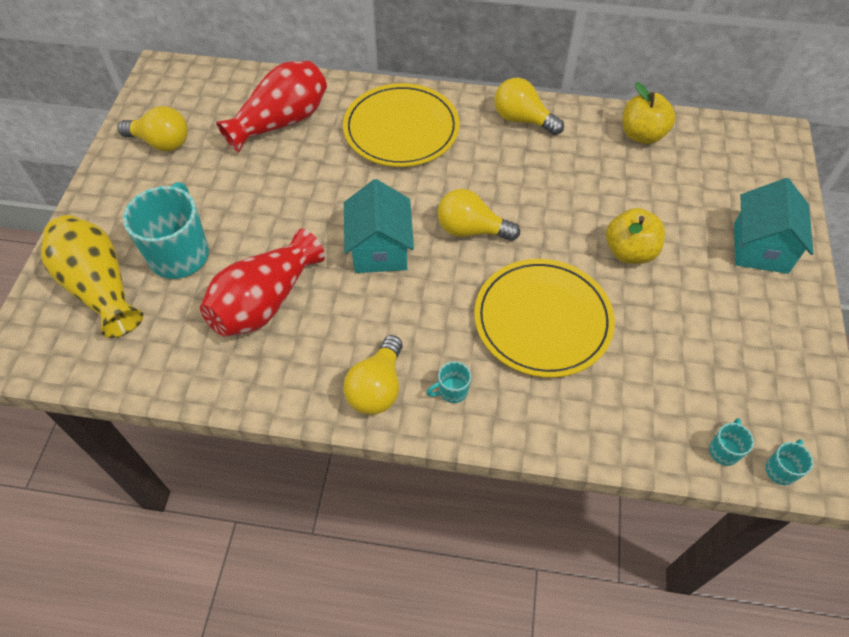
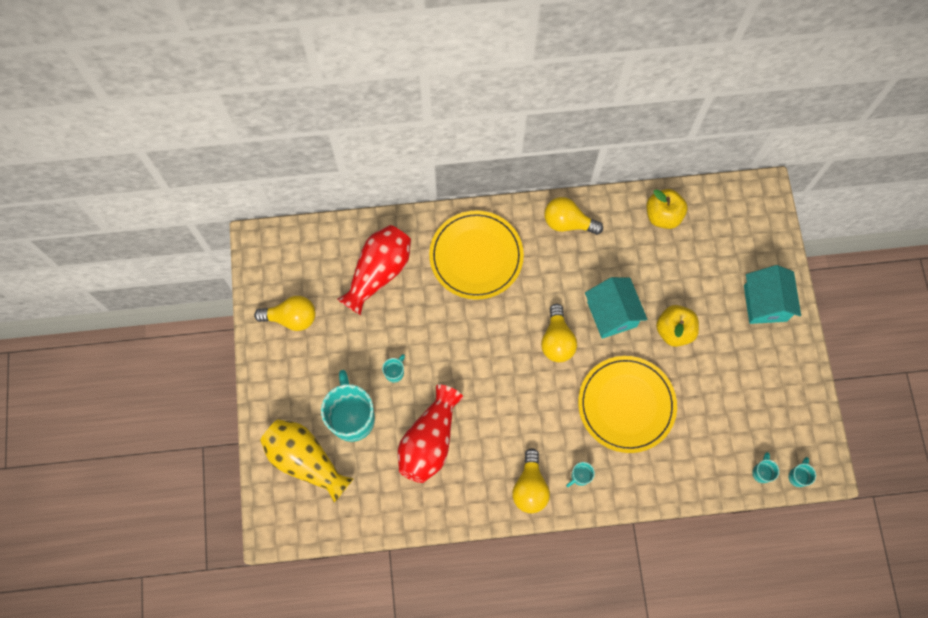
camera: 15 degrees left, 15 degrees up
(255, 219) = (395, 372): none -> turquoise mug
(380, 249) = (496, 375): turquoise house -> turquoise house (612, 314)
(471, 230) = (557, 340): yellow light bulb -> yellow light bulb turned 90 degrees counterclockwise

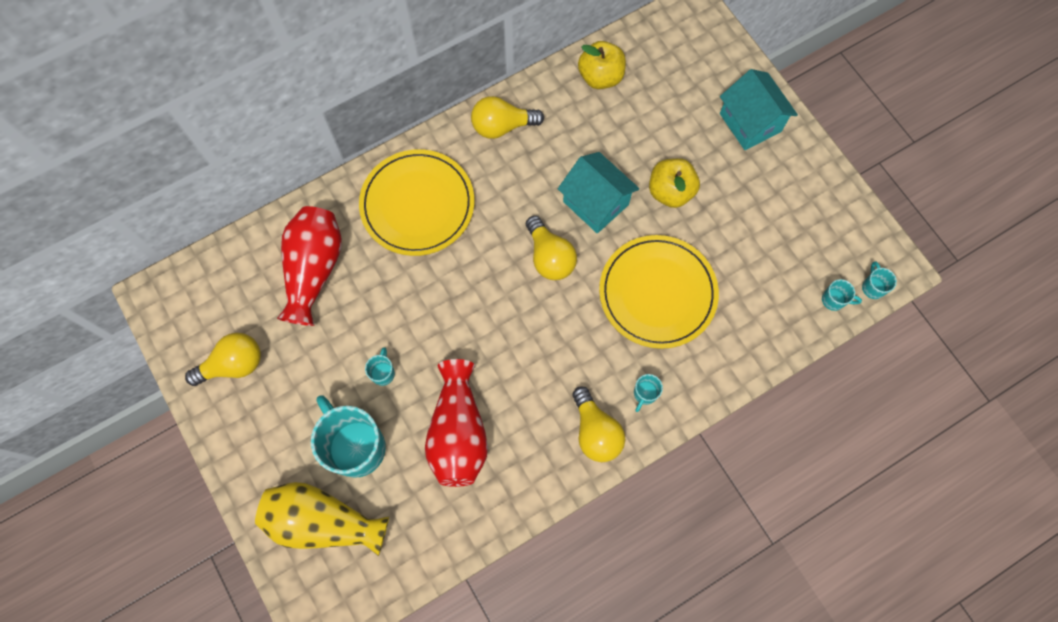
camera: 25 degrees left, 0 degrees up
(762, 472) = (834, 300): turquoise mug -> turquoise mug turned 120 degrees clockwise

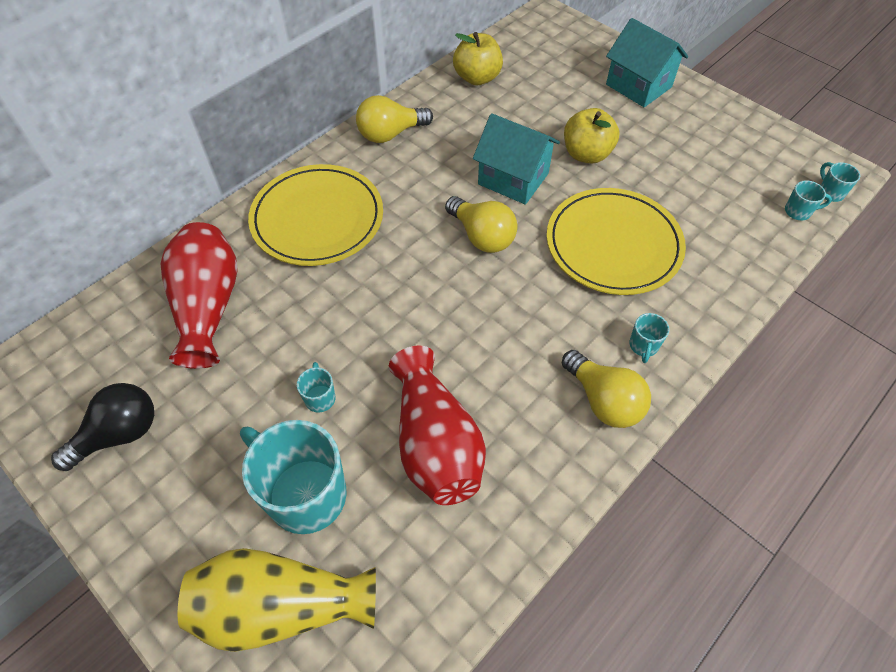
camera: 15 degrees left, 15 degrees down
(233, 364) = (119, 434): yellow light bulb -> black light bulb

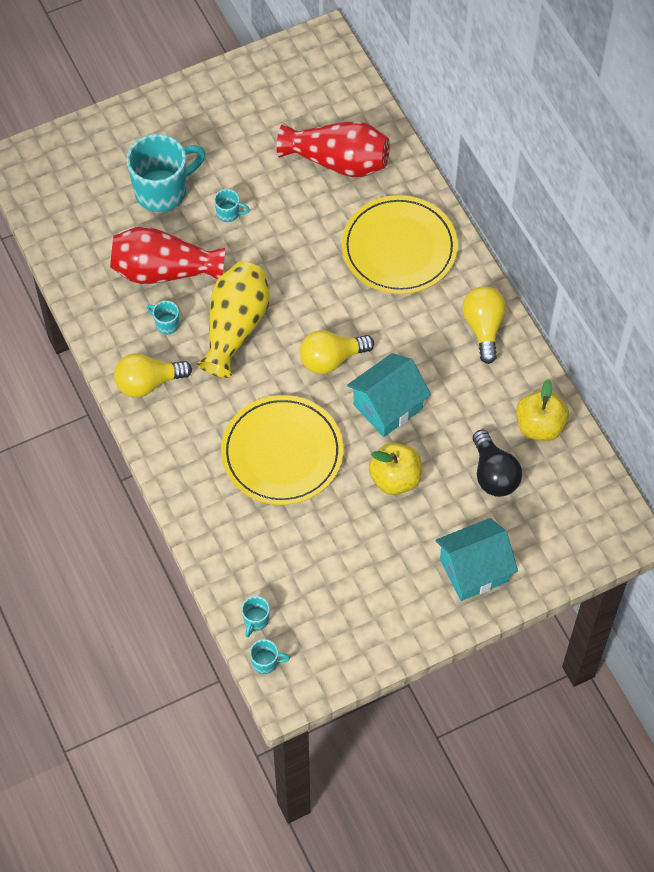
camera: 110 degrees right, 5 degrees up
(119, 434) = (251, 100): black light bulb -> black light bulb (493, 474)
(281, 606) = (100, 165): yellow vase -> yellow vase (235, 327)
(643, 346) = (179, 429): turquoise mug -> turquoise mug (166, 324)

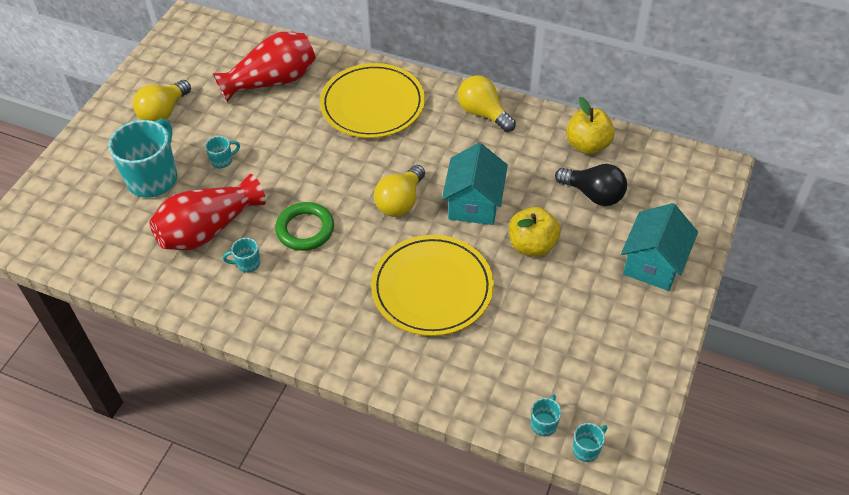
camera: 40 degrees left, 10 degrees down
(148, 383) = (274, 315): yellow light bulb -> yellow light bulb (164, 112)
(235, 327) = (305, 229): yellow vase -> green ring
(255, 620) = (544, 424): turquoise mug -> turquoise mug turned 135 degrees counterclockwise

